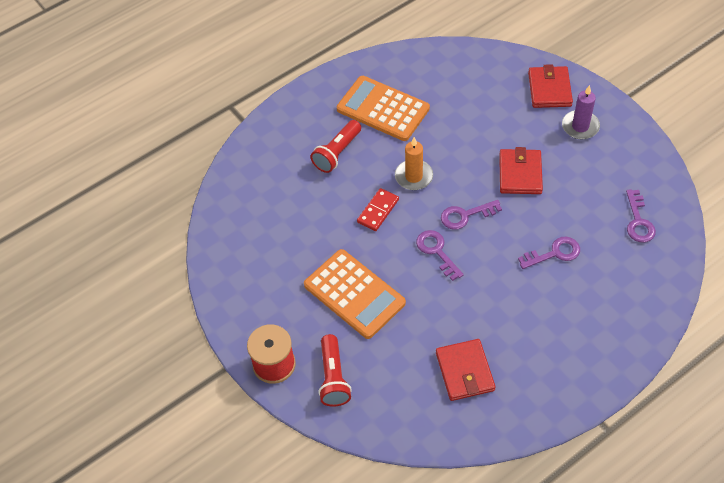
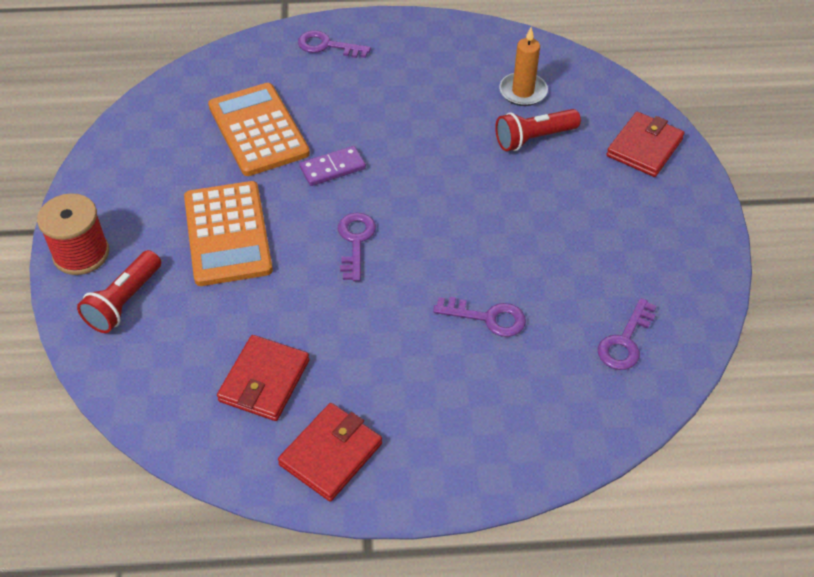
camera: 30 degrees right, 5 degrees down
(337, 153) = (345, 92): red flashlight -> red flashlight (534, 138)
(378, 211) = (332, 168): red domino -> purple domino
(383, 109) = (434, 76): orange calculator -> orange calculator (258, 130)
(413, 176) = (403, 155): orange candle -> orange candle (523, 92)
(465, 215) = (422, 223): purple key -> purple key (327, 46)
(520, 174) = (526, 214): red wallet -> red wallet (331, 454)
(580, 126) = (646, 203): purple candle -> none

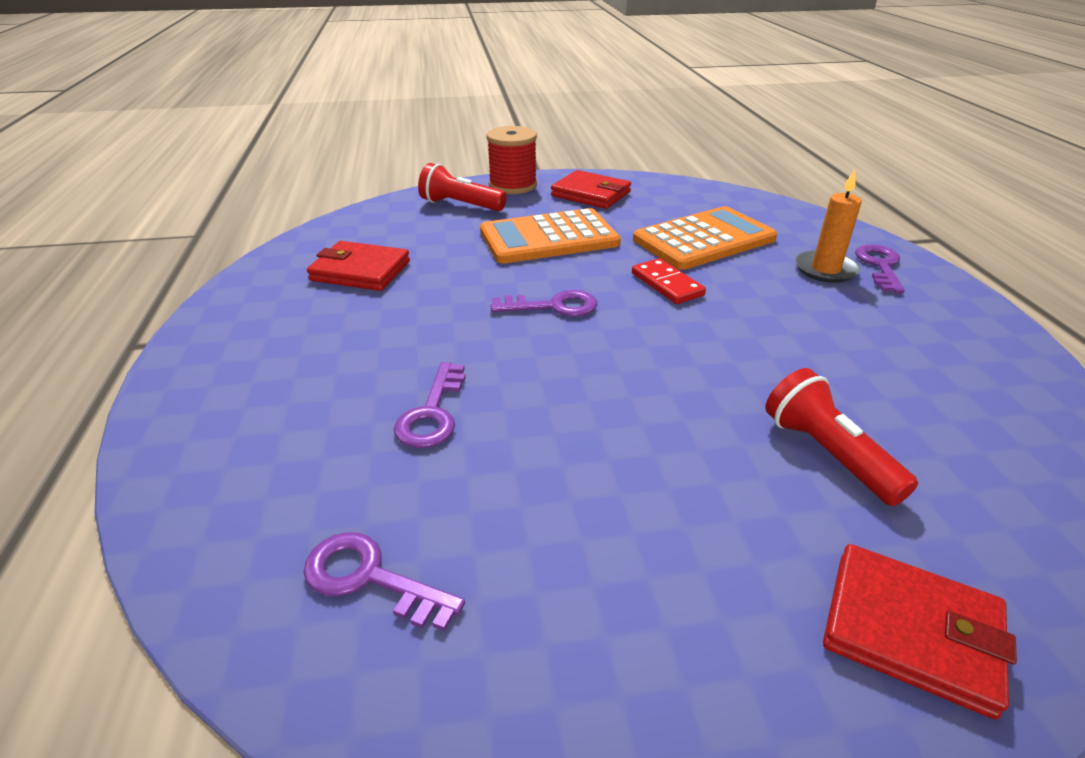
camera: 85 degrees right, 15 degrees down
(331, 454) = (258, 312): red wallet -> red wallet (591, 194)
(332, 168) = (667, 284): purple domino -> red domino
(523, 92) = (939, 438): orange candle -> orange candle (825, 269)

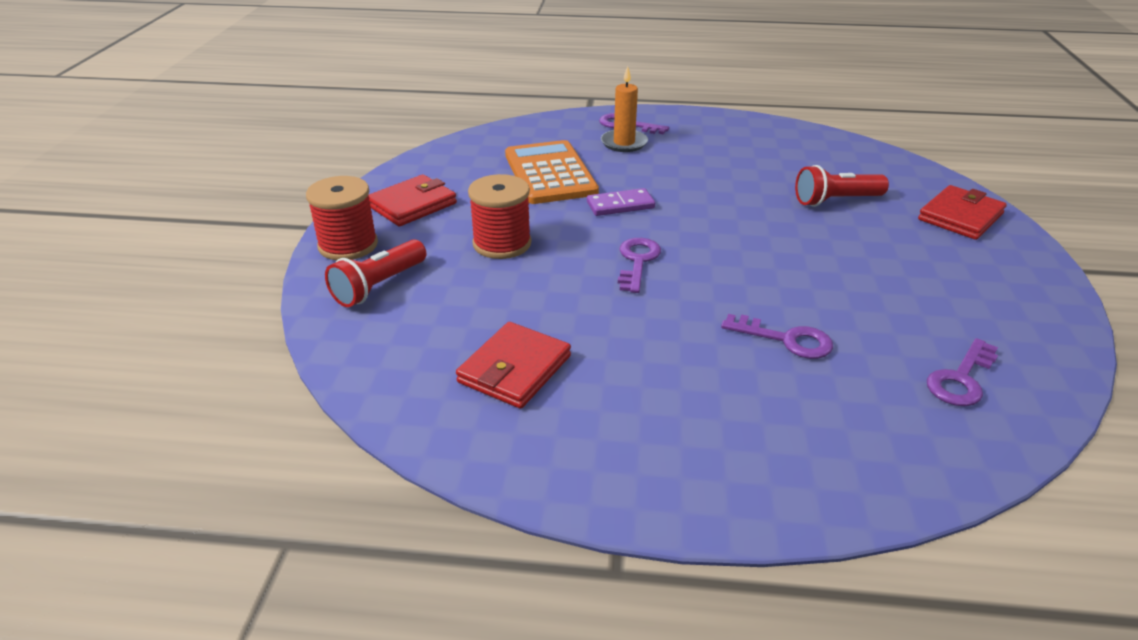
camera: 75 degrees left, 0 degrees up
(549, 238) = (502, 243): orange calculator -> red spool
(667, 284) = (620, 205): red domino -> purple domino

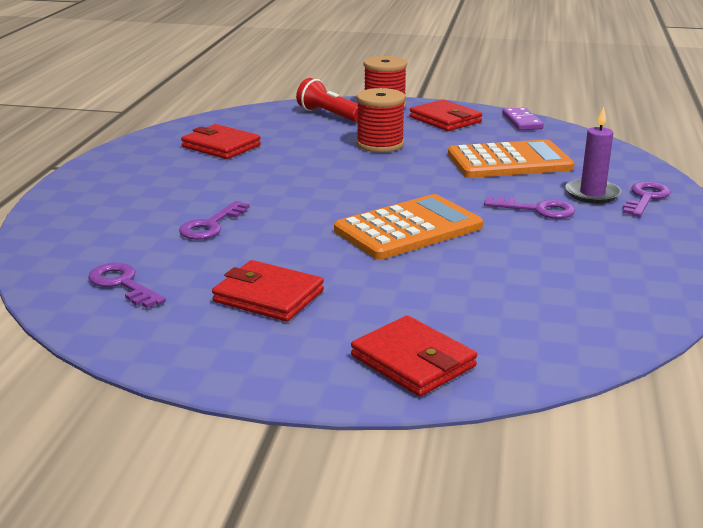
camera: 95 degrees right, 10 degrees down
(620, 205) = (445, 184): purple domino -> purple domino (522, 122)
(624, 143) = (592, 194): orange candle -> purple candle
(637, 261) = (343, 185): purple key -> purple key (537, 209)
(736, 222) = (408, 229): none -> orange calculator
(836, 201) = (457, 287): red flashlight -> none
(916, 285) = (268, 296): none -> red wallet

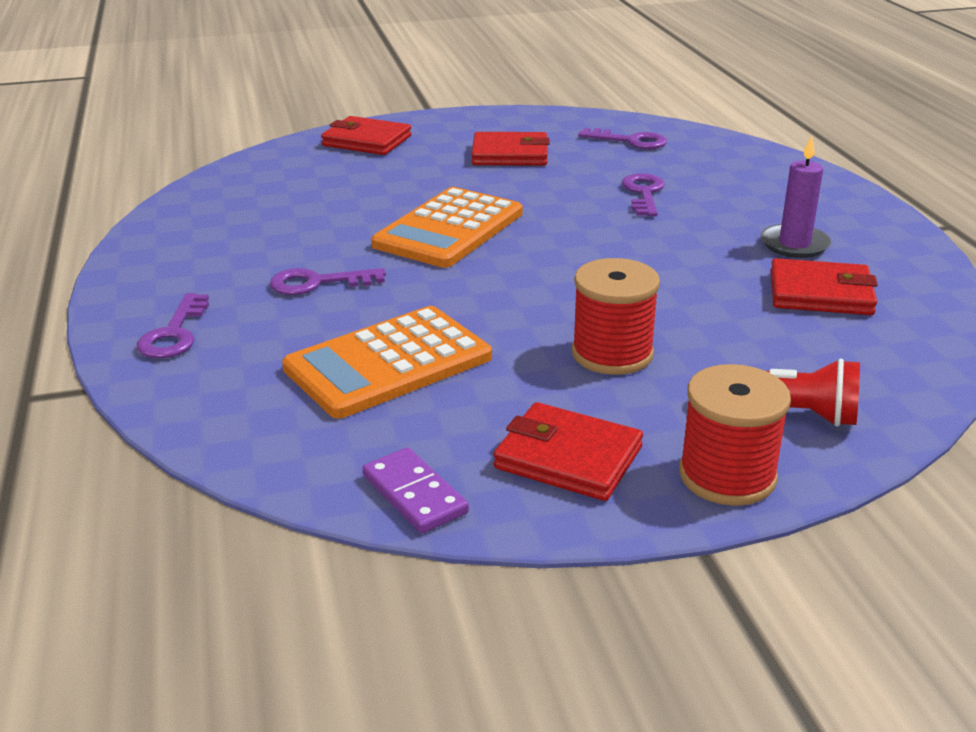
camera: 155 degrees right, 5 degrees up
(592, 194) = (250, 325): purple candle -> purple candle (794, 244)

